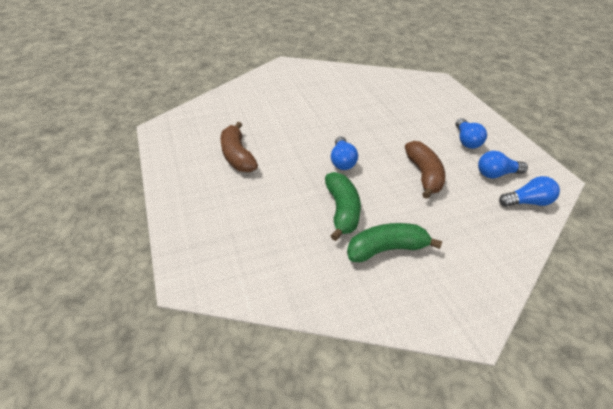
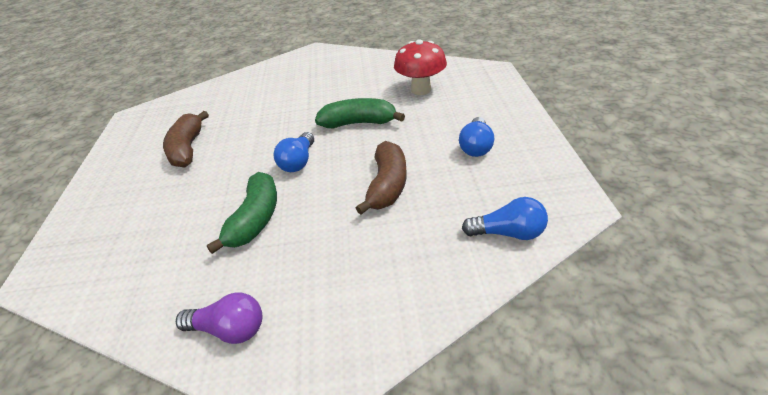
camera: 20 degrees right, 5 degrees down
(384, 295) = (229, 330): none -> purple light bulb
(386, 249) = (273, 273): green banana -> green banana (358, 123)
(397, 97) = (421, 90): none -> red mushroom
(496, 174) = (489, 192): blue light bulb -> none

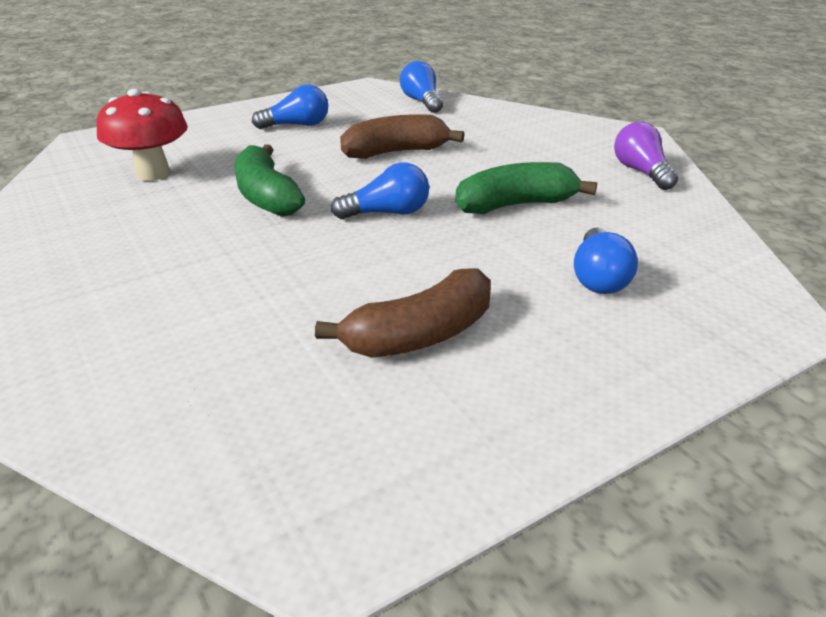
camera: 120 degrees left, 5 degrees down
(151, 222) = (598, 278): none -> blue light bulb

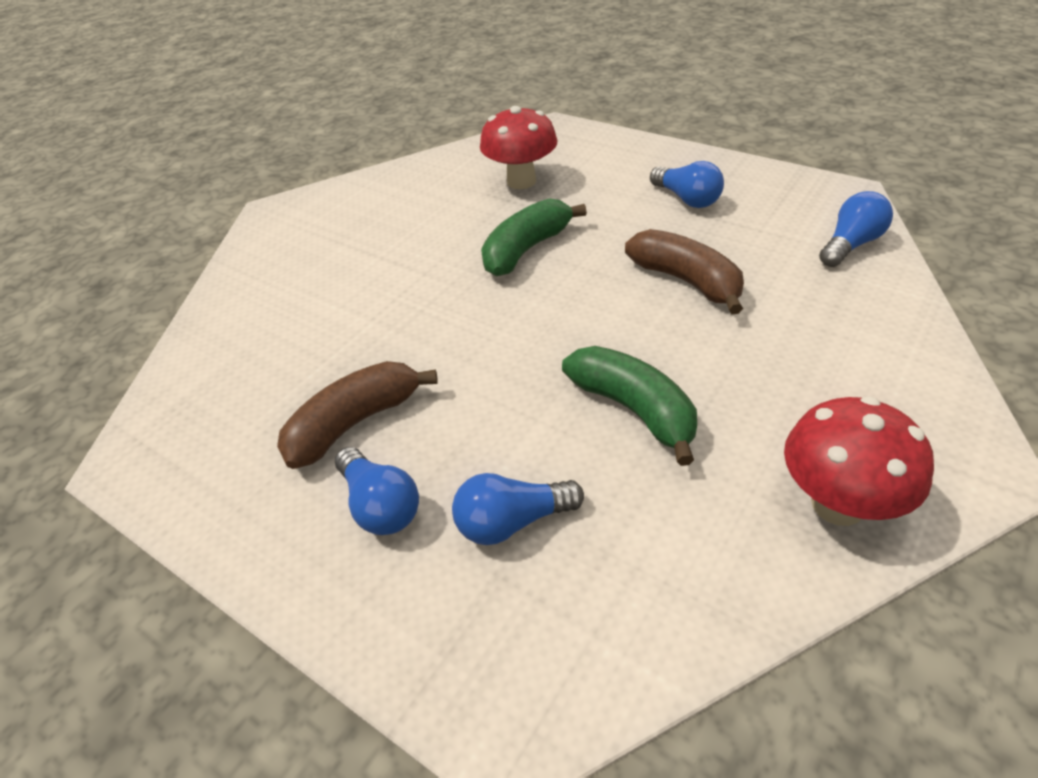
camera: 70 degrees right, 10 degrees up
(387, 213) = (547, 327): blue light bulb -> blue light bulb (380, 505)
(420, 335) = (354, 423): brown banana -> brown banana turned 105 degrees clockwise
(641, 172) = (837, 504): purple light bulb -> red mushroom

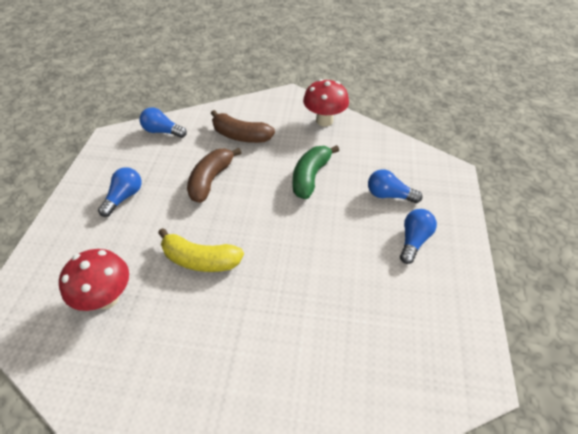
camera: 120 degrees left, 5 degrees up
(354, 423) = (381, 276): brown banana -> brown banana (241, 136)
(512, 522) = (389, 195): blue light bulb -> blue light bulb turned 150 degrees clockwise
(526, 250) = (200, 260): green banana -> yellow banana

